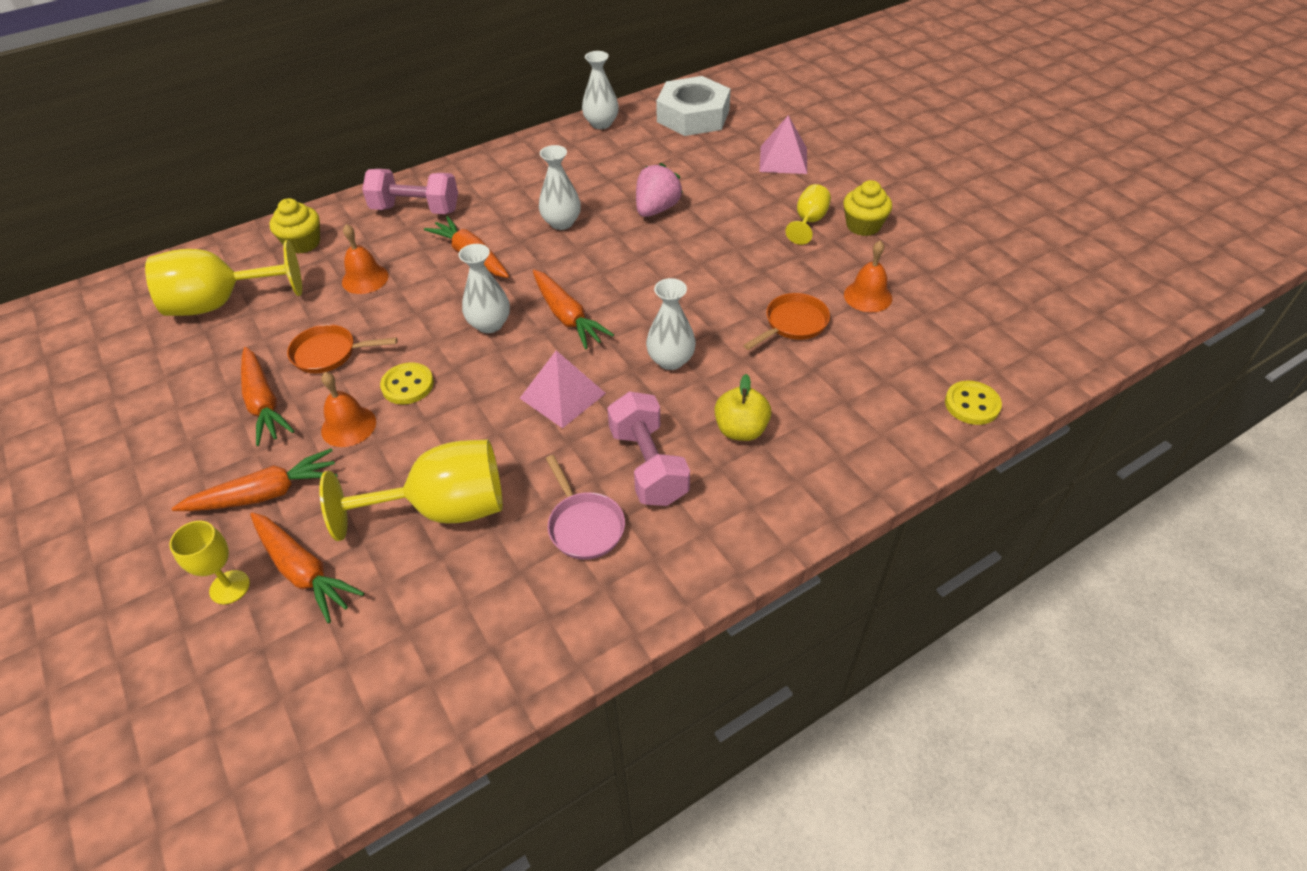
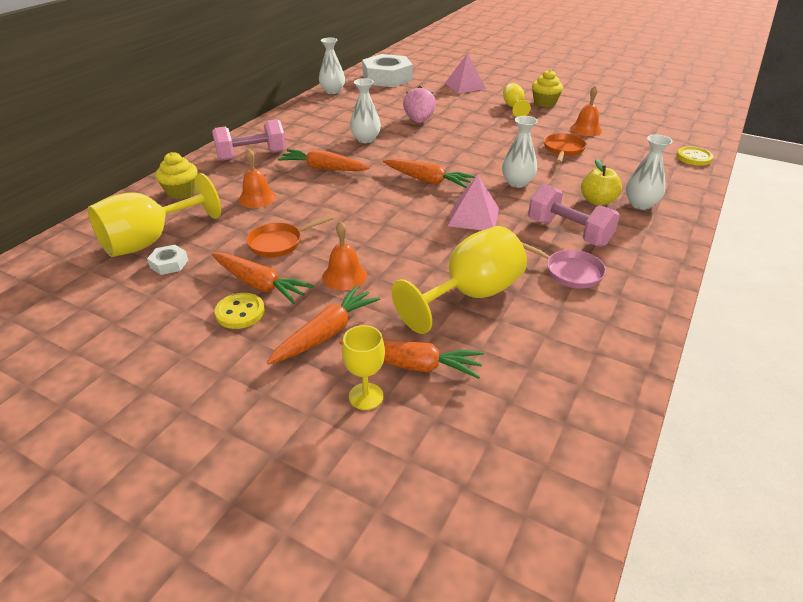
camera: 30 degrees left, 10 degrees down
(212, 341) = (169, 264): none -> white nut
(407, 385) = (361, 242): yellow button -> yellow button (240, 312)
(489, 324) = (380, 197): white vase -> white vase (640, 204)

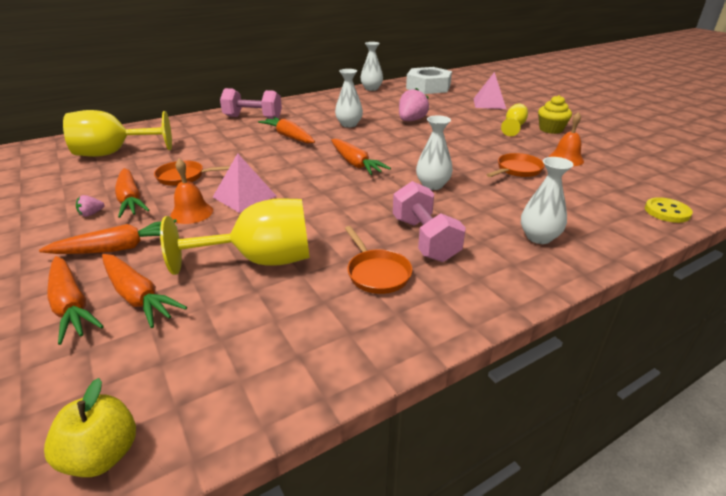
camera: 30 degrees right, 5 degrees down
(169, 264) = (102, 170): white nut -> none
(181, 192) = (176, 129): yellow cupcake -> none
(240, 312) = (91, 214): yellow button -> pink strawberry
(257, 198) = (215, 144): orange bell -> none
(366, 396) = (71, 305): yellow goblet -> orange carrot
(473, 216) = (354, 200): pink pyramid -> pink pyramid (244, 196)
(569, 272) = (377, 273): pink pan -> orange pan
(597, 201) = (493, 221): yellow apple -> yellow apple (102, 455)

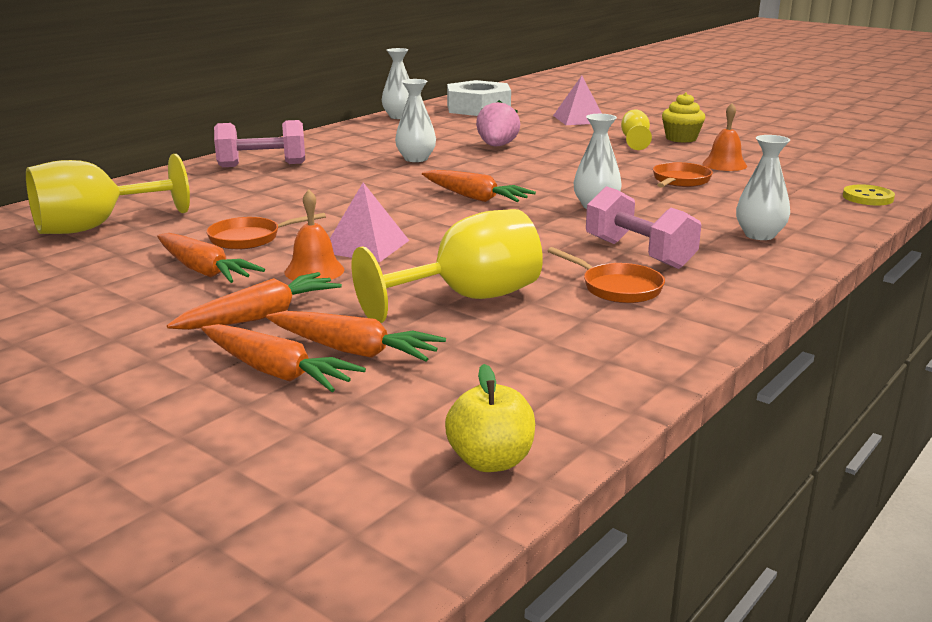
camera: 20 degrees left, 10 degrees down
(91, 214) = (166, 291): pink strawberry -> none
(289, 137) = (346, 180): orange carrot -> none

